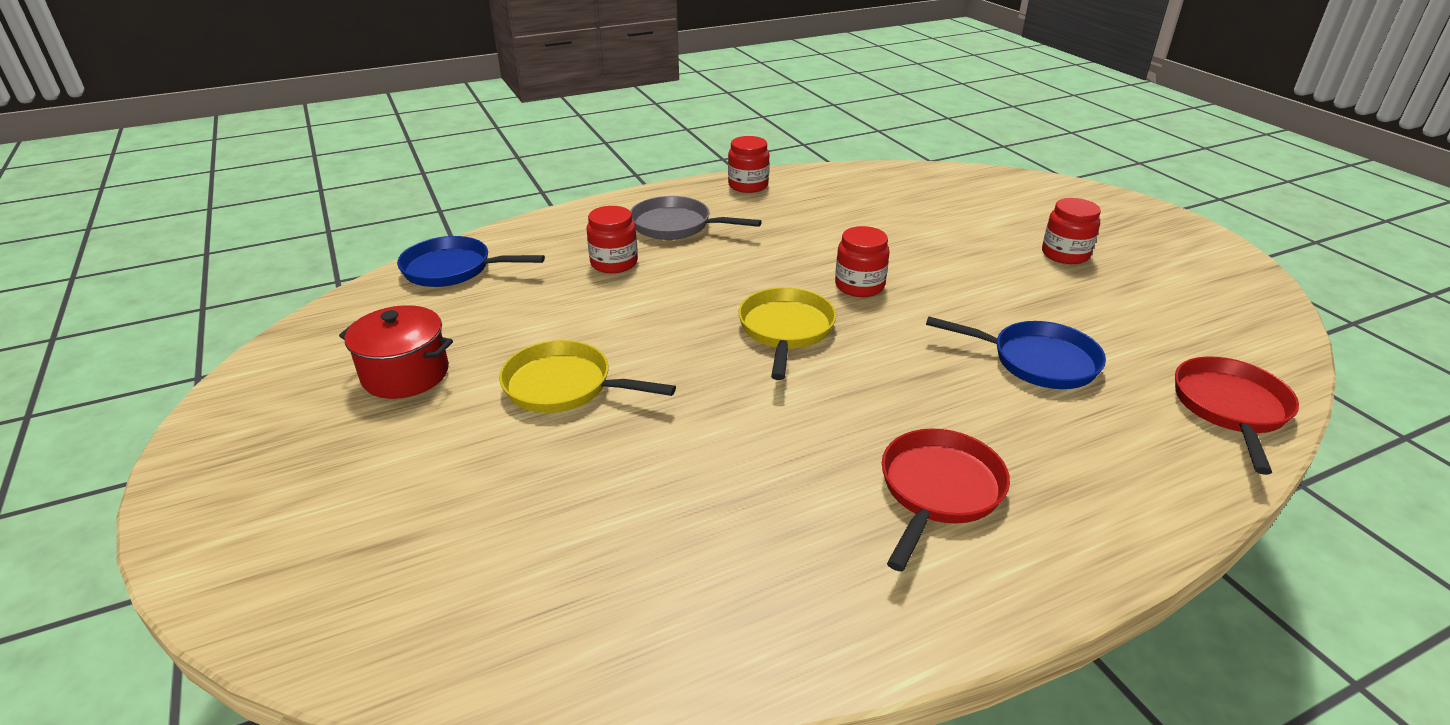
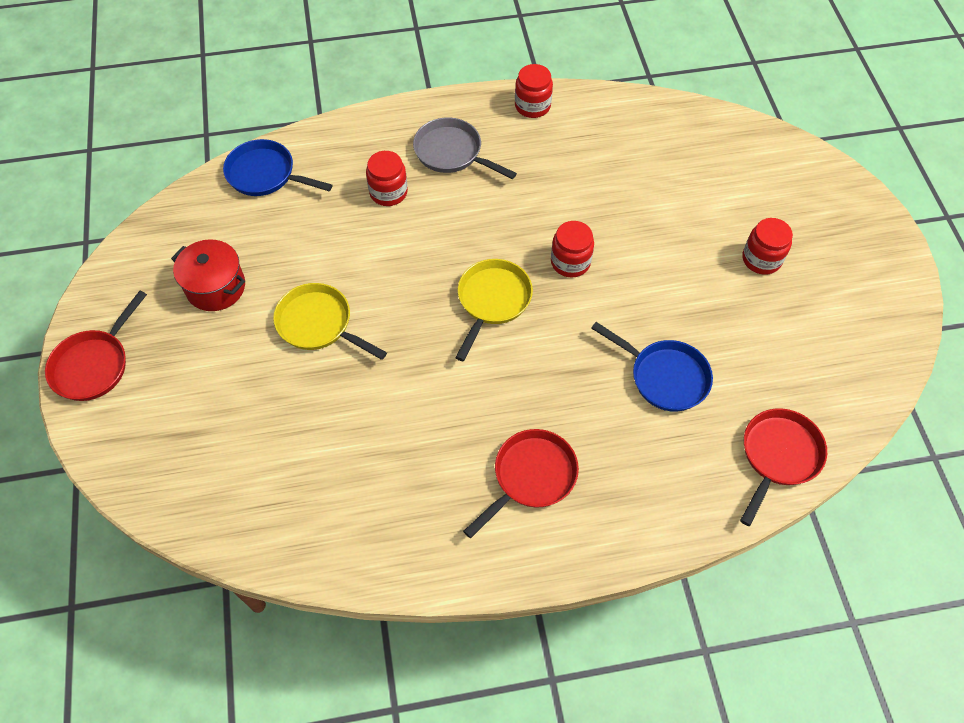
camera: 15 degrees right, 25 degrees up
(218, 487) = (94, 365): none -> red pan

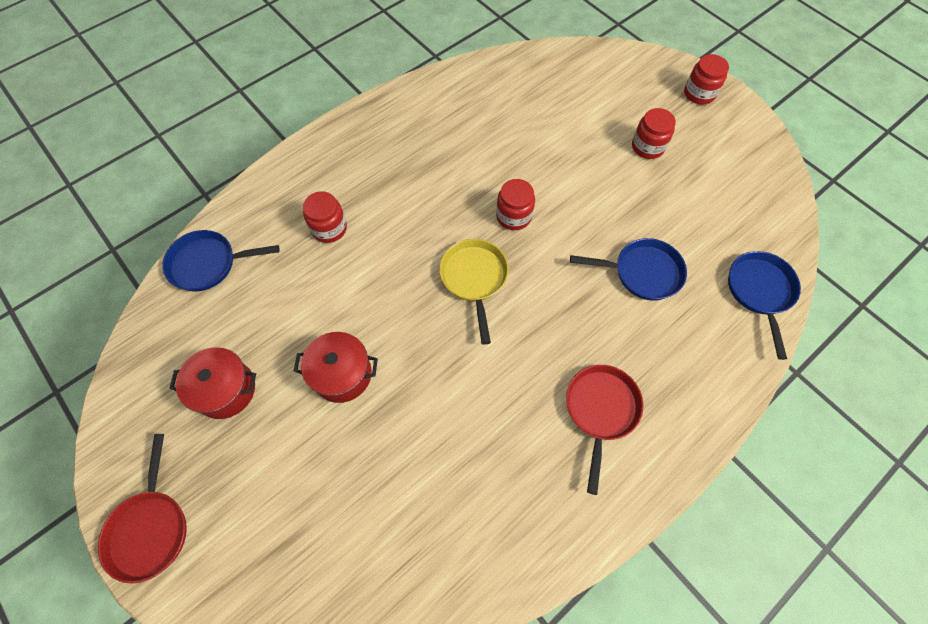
camera: 30 degrees left, 5 degrees up
(319, 324) = (342, 374): yellow pan -> red pot
(452, 153) = (361, 170): grey pan -> none
(532, 106) = (401, 103): red jar -> red jar (699, 93)
(778, 456) = (760, 291): red pan -> blue pan

